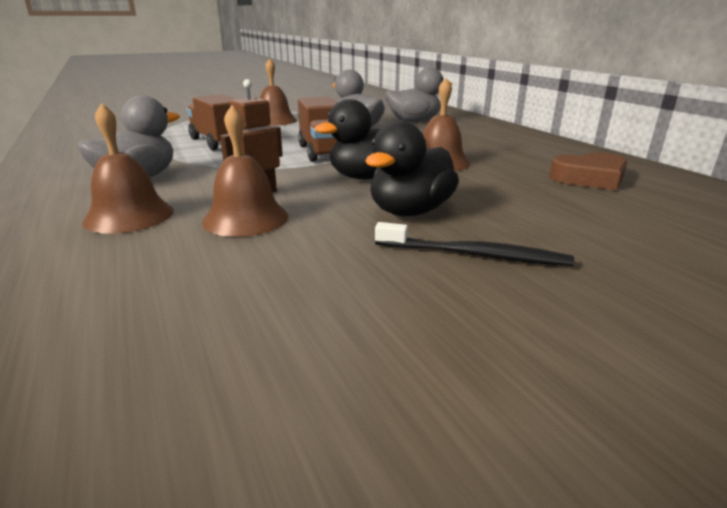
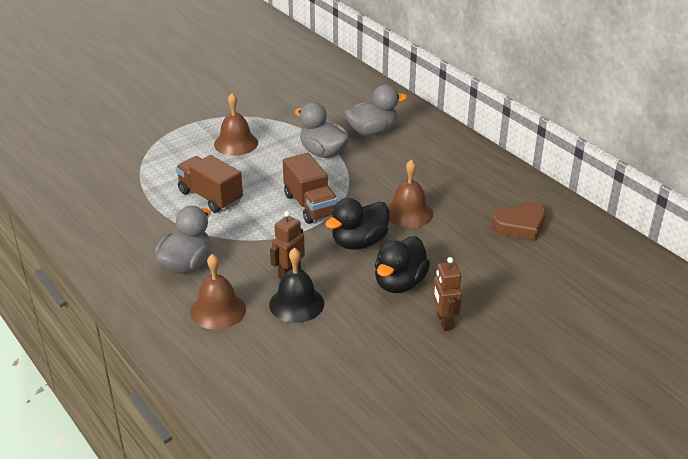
camera: 10 degrees left, 10 degrees up
(246, 218) = (296, 304): brown bell -> black bell
(474, 255) = (444, 321): black toothbrush -> brown robot

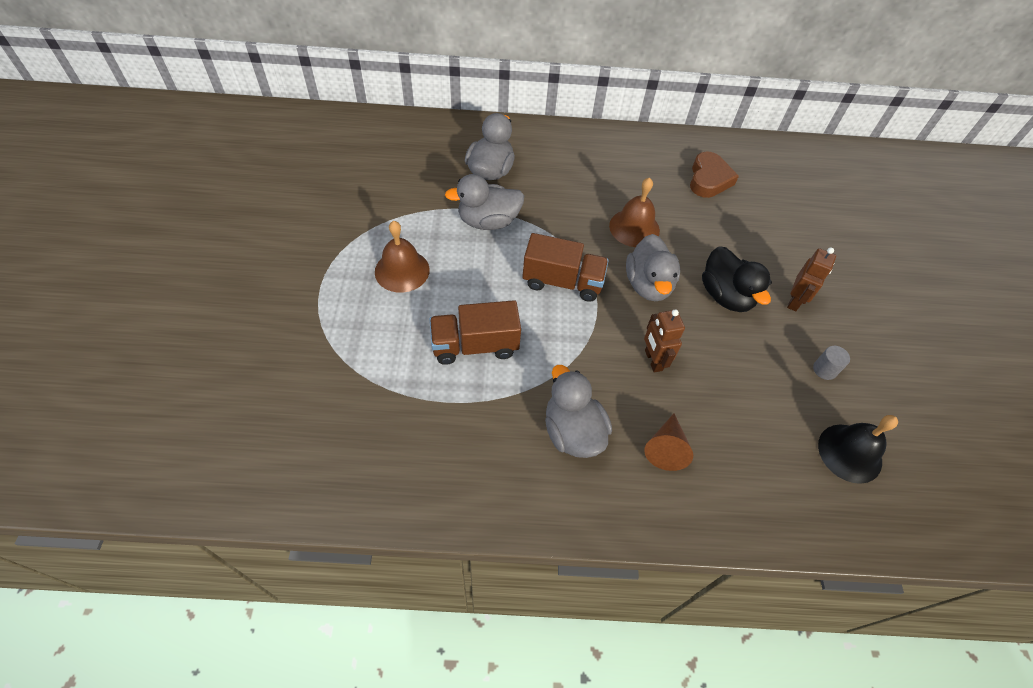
camera: 55 degrees left, 20 degrees up
(218, 310) = (666, 448): brown bell -> brown cone
(296, 304) = (701, 382): black bell -> black bell (850, 453)
(359, 242) = (648, 285): black duck -> grey duck
(389, 363) = (824, 370): none -> grey cylinder
(444, 321) = (795, 301): brown robot -> brown robot turned 90 degrees counterclockwise

